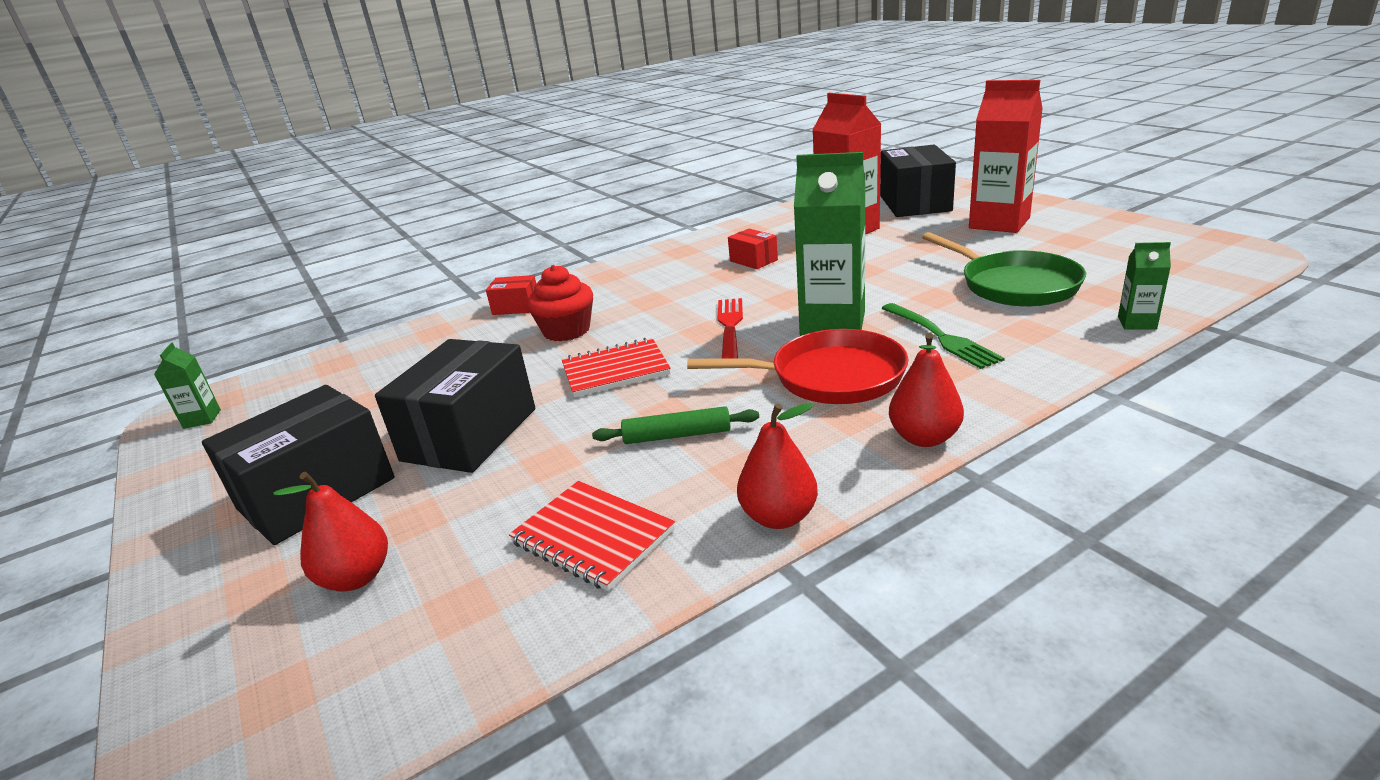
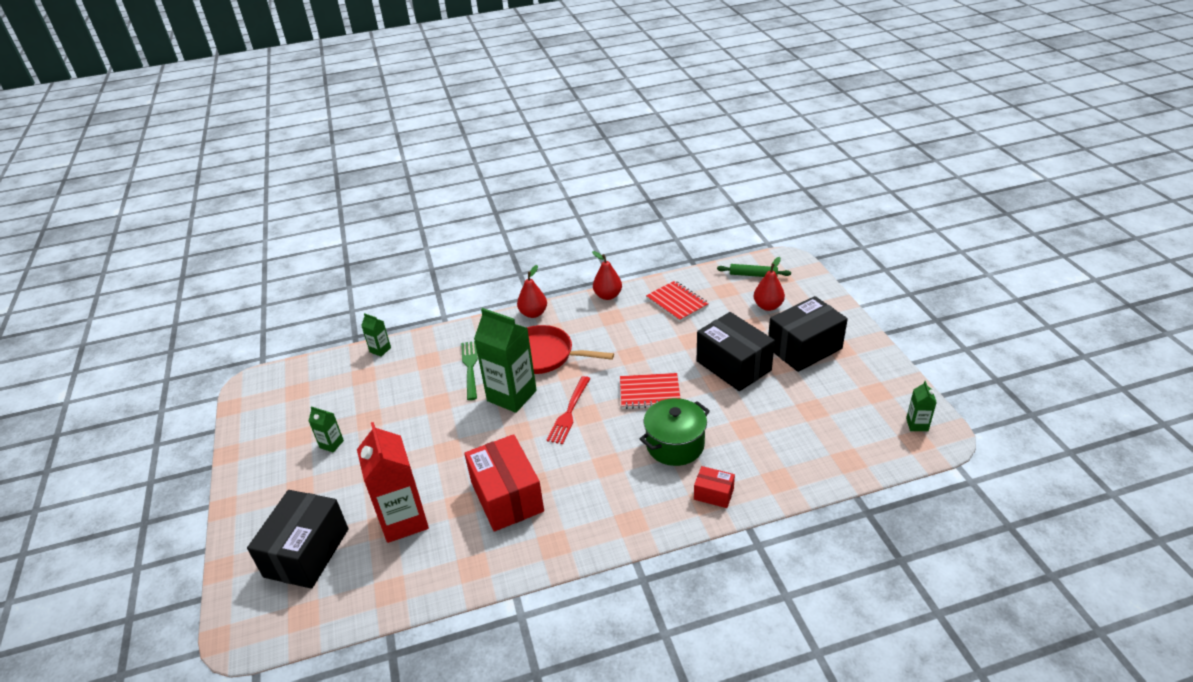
camera: 165 degrees left, 10 degrees up
(470, 434) = (733, 366): black box -> black box turned 75 degrees counterclockwise
(566, 331) = (675, 445): red cupcake -> green pot
(677, 435) = (631, 339): green rolling pin -> green rolling pin (753, 275)
(753, 260) = (507, 497): red box -> red box, size x2.06
(999, 223) = (301, 480): red carton -> none
(1014, 285) = (388, 399): green pan -> none
(1015, 244) = (331, 444): none -> green carton

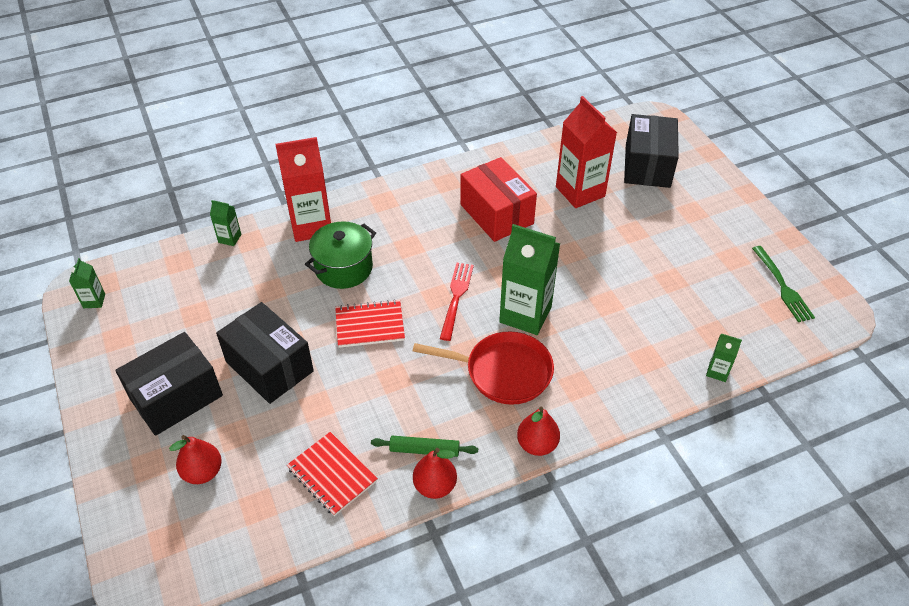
camera: 170 degrees right, 10 degrees up
(331, 444) = (692, 252): green carton -> green carton (230, 238)
(470, 367) = (589, 350): green fork -> green fork (782, 286)
(713, 494) = (311, 226): red box -> red carton
(753, 275) = (208, 543): green rolling pin -> green rolling pin (424, 450)

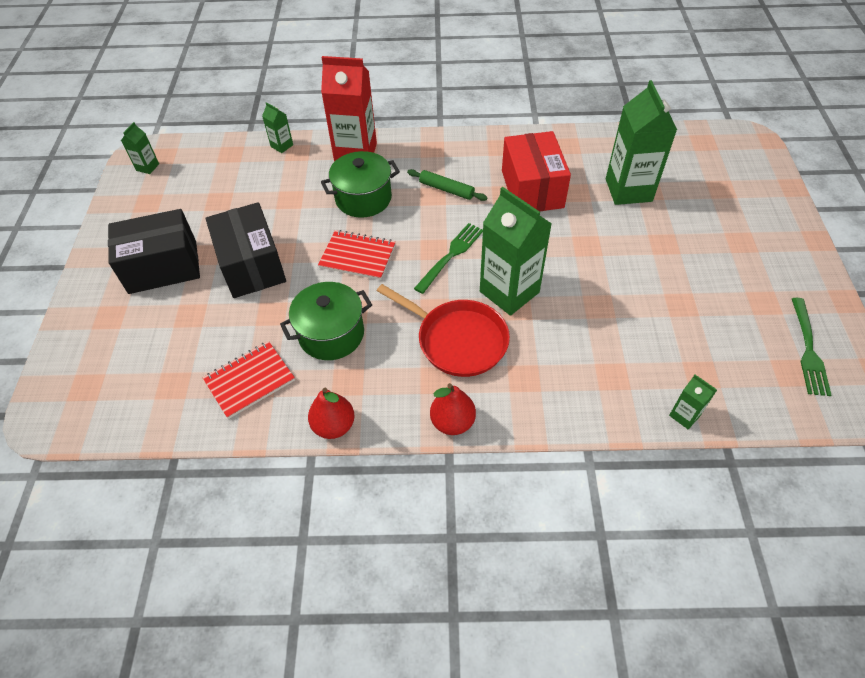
camera: 25 degrees right, 5 degrees up
(203, 472) = (146, 338): red pear -> none
(332, 475) = (250, 380): red notebook -> red notebook turned 75 degrees clockwise
(386, 405) = (331, 334): none -> green pot
(424, 450) = (343, 388): green rolling pin -> green rolling pin (446, 189)
(456, 297) = (451, 255): red fork -> green fork
(580, 191) = (628, 190): red carton -> green carton
(647, 166) = (714, 183): black box -> none

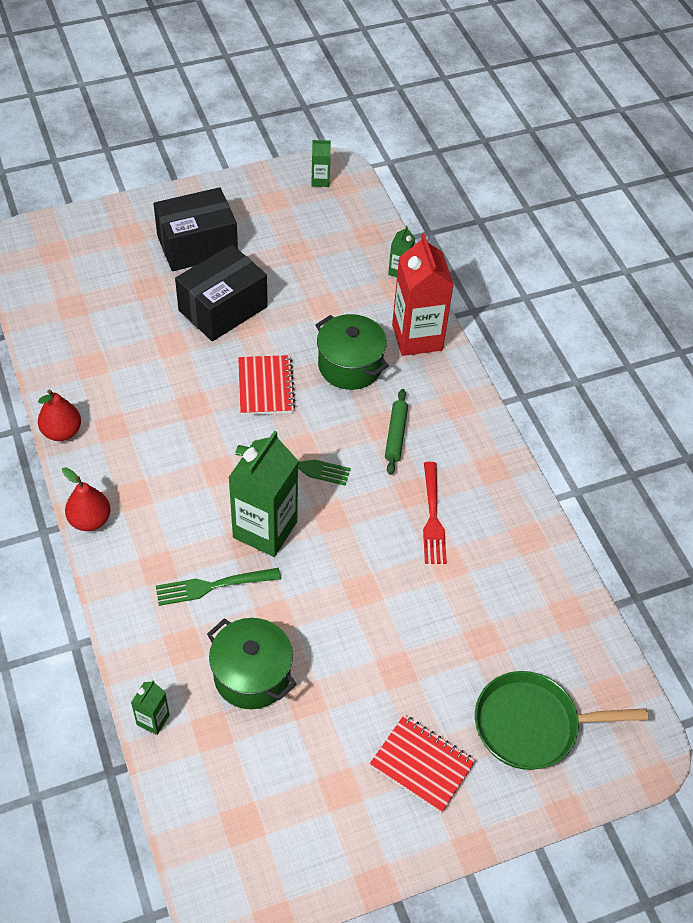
camera: 65 degrees right, 0 degrees up
(163, 267) = (197, 245): black box -> black box turned 75 degrees counterclockwise
(250, 380) = (91, 356): red notebook -> red notebook (422, 764)
(331, 334) = (161, 397): green pot -> green pot (252, 675)
(457, 340) = (186, 500): red pan -> none
(532, 189) = (432, 517): red box -> red fork
(628, 190) = (475, 618): green carton -> none
(722, 185) = (532, 725): none -> green pan
(808, 349) = (282, 842): green fork -> green fork (213, 586)

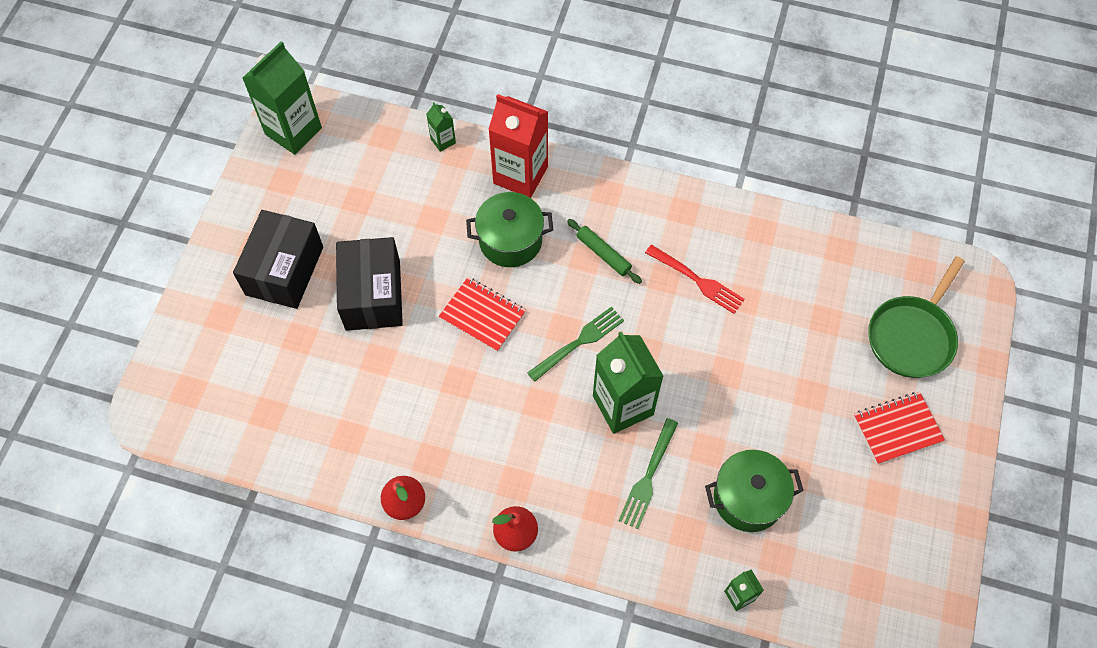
camera: 50 degrees left, 10 degrees up
(320, 180) = (293, 131): green carton -> green carton, size x2.19

